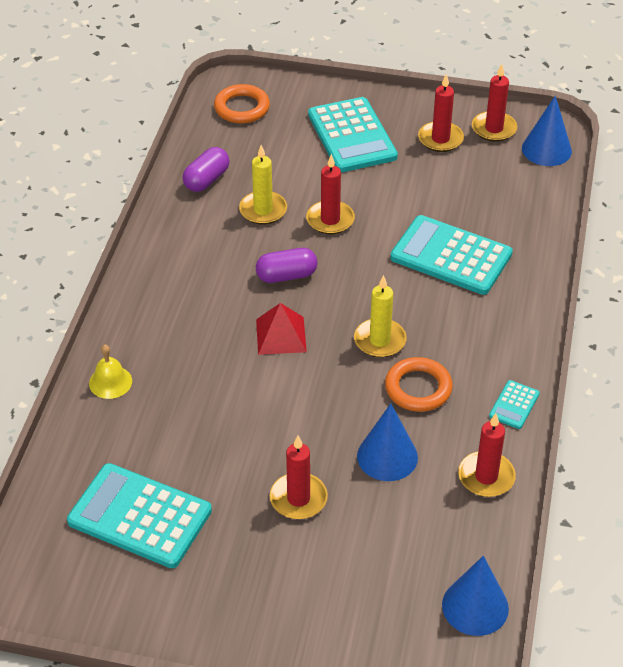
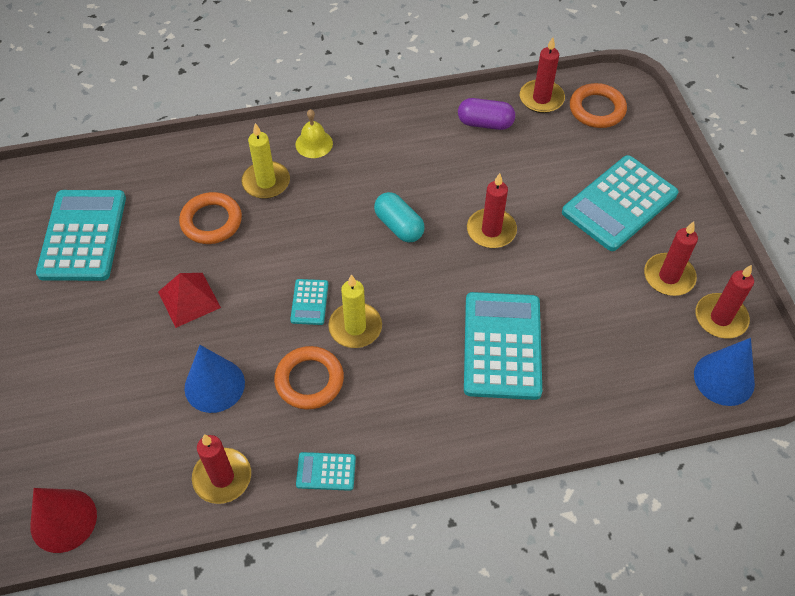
camera: 65 degrees right, 10 degrees up
(110, 382) = (214, 159): yellow bell -> yellow bell (314, 144)
(191, 406) = (211, 221): none -> orange ring
(263, 210) = (472, 177): yellow candle -> yellow candle (266, 182)
(281, 335) = (323, 250): red pyramid -> red pyramid (189, 299)
(286, 276) = (399, 226): purple capsule -> turquoise capsule
(298, 498) = (140, 335): red candle -> red candle (541, 98)
(334, 363) = (309, 302): none -> turquoise calculator
(475, 606) = (63, 520): blue cone -> red cone

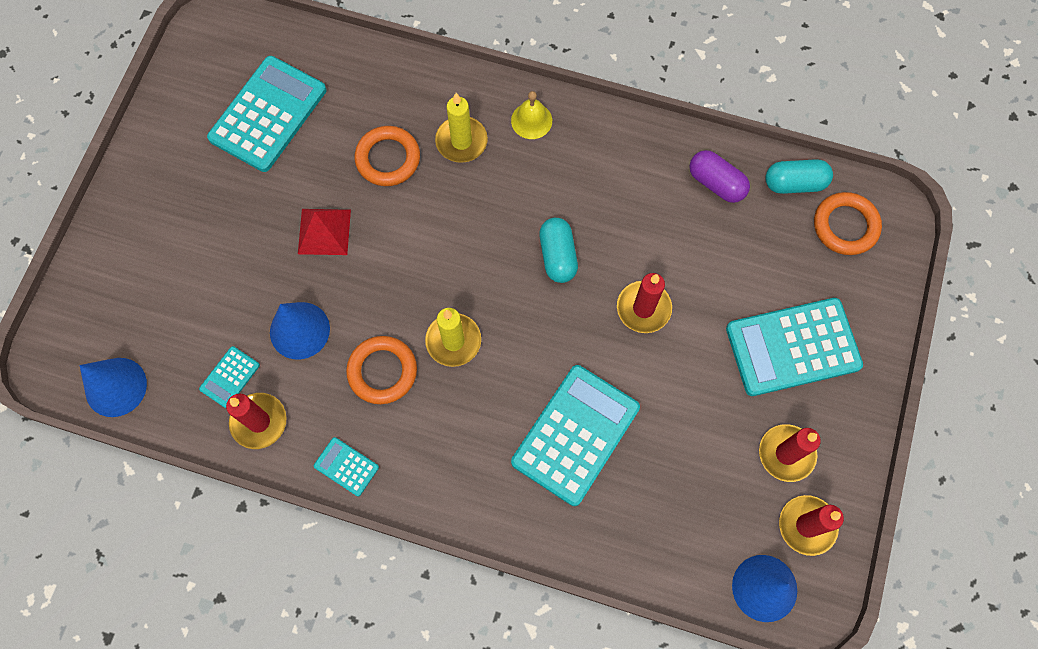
camera: 30 degrees right, 15 degrees up
(63, 520) = (116, 387): red cone -> blue cone
(309, 302) = (427, 292): turquoise calculator -> turquoise calculator (230, 377)
(541, 98) = (794, 183): red candle -> turquoise capsule

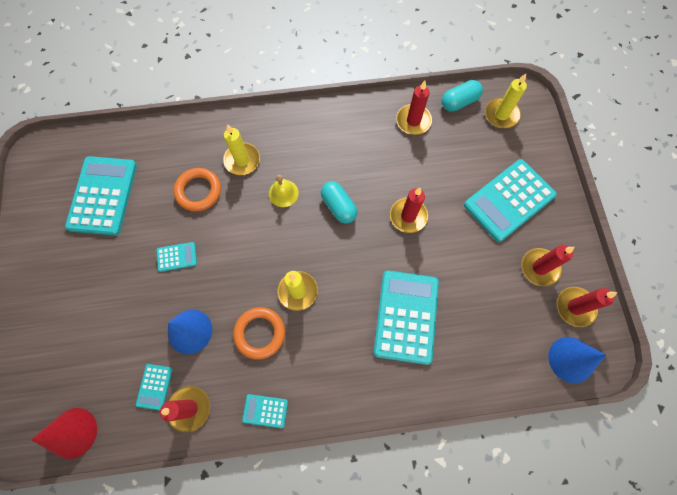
camera: 25 degrees left, 0 degrees up
(116, 387) = (73, 433): blue cone -> red cone
(324, 231) = (177, 257): red pyramid -> turquoise calculator
(531, 120) = (281, 129): yellow bell -> yellow bell (283, 193)
(716, 183) = (413, 121): purple capsule -> red candle
(845, 226) = (501, 115): orange ring -> yellow candle

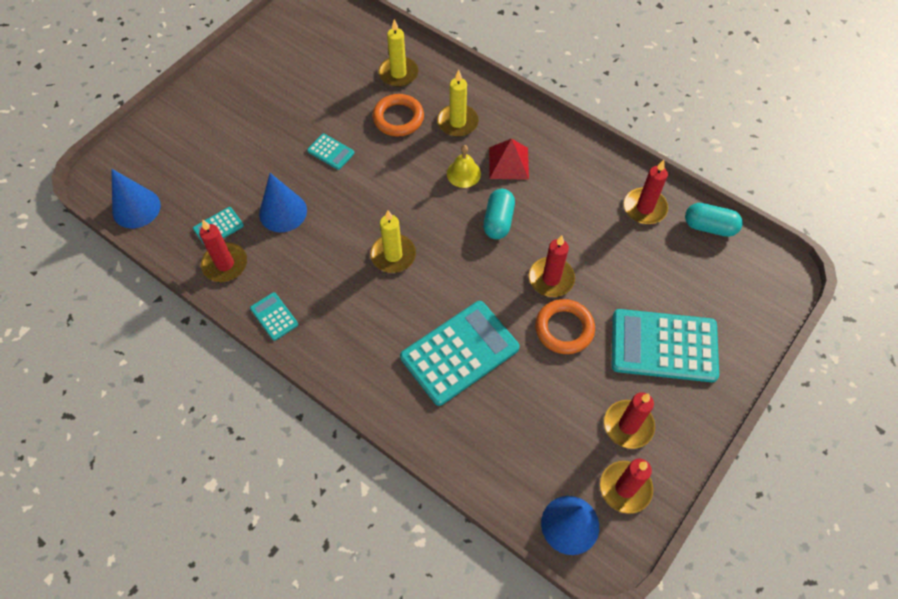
camera: 45 degrees right, 10 degrees down
(73, 433) = (136, 208): red cone -> blue cone
(103, 196) = (325, 66): turquoise calculator -> none
(260, 333) = (330, 259): orange ring -> orange ring (564, 329)
(304, 161) = (508, 163): none -> red pyramid
(501, 115) = (741, 270): yellow candle -> yellow candle (398, 73)

